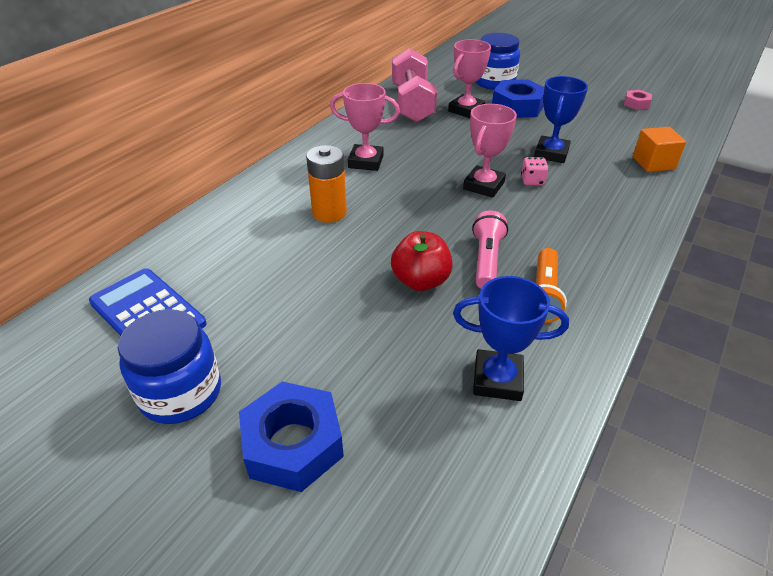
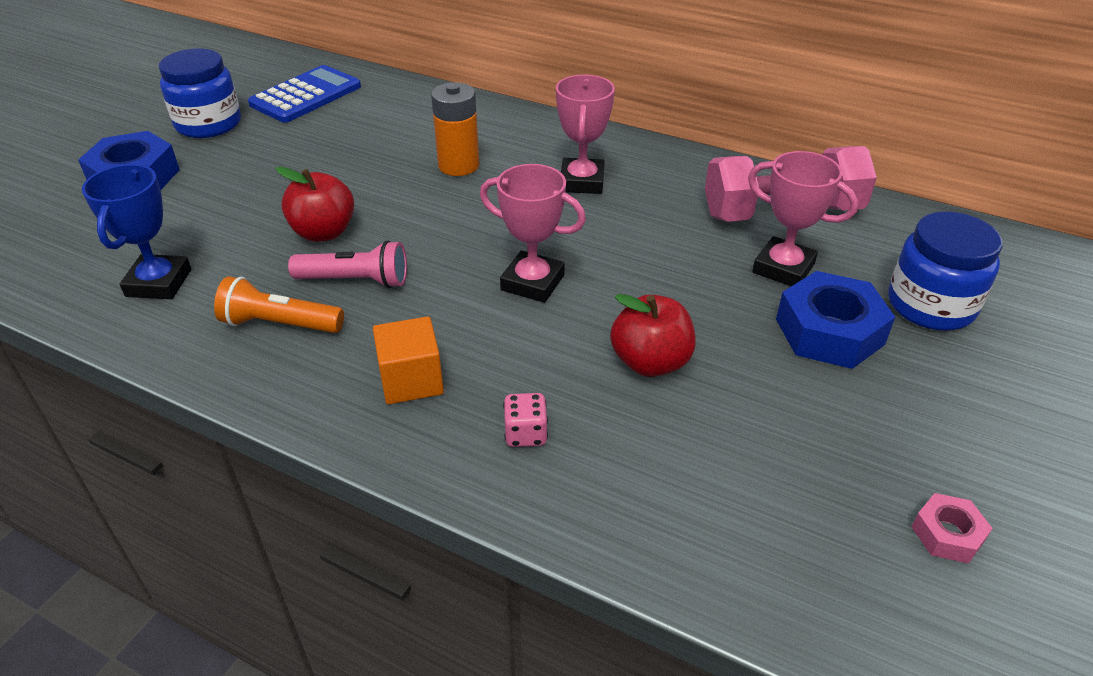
camera: 85 degrees right, 0 degrees up
(532, 181) = (553, 333): pink dice -> pink dice (525, 434)
(551, 153) = (650, 362): blue trophy -> red apple
(653, 163) = (648, 508): orange cube -> orange cube (411, 380)

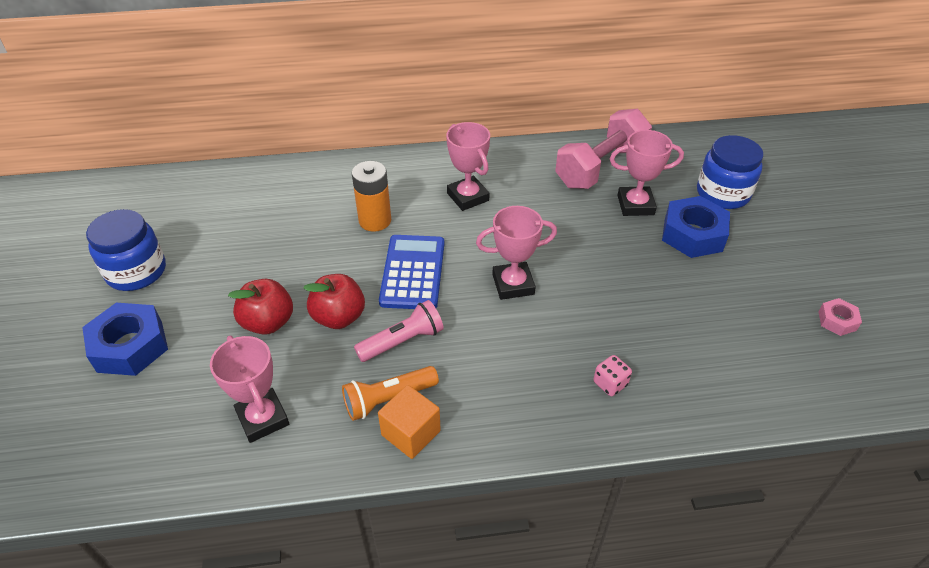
camera: 35 degrees left, 5 degrees up
(159, 283) = (263, 418): blue trophy -> pink trophy
(306, 95) = (190, 211): blue calculator -> blue calculator (413, 272)
(411, 380) = (513, 389): orange cube -> orange cube (411, 433)
(650, 362) = (628, 302): red apple -> red apple (268, 322)

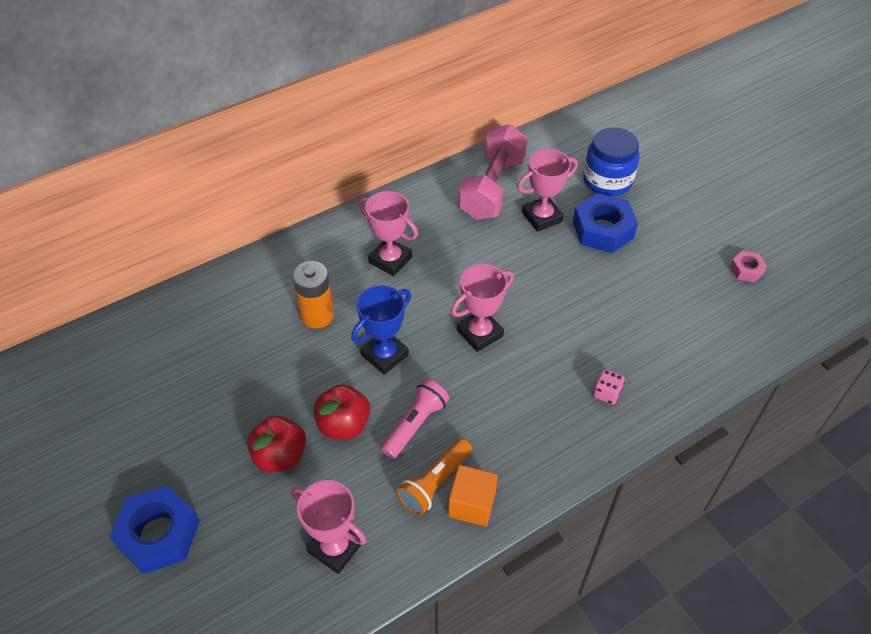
camera: 25 degrees left, 5 degrees up
(136, 271) = (109, 457): blue jar -> none
(413, 272) = (384, 355): blue calculator -> blue trophy

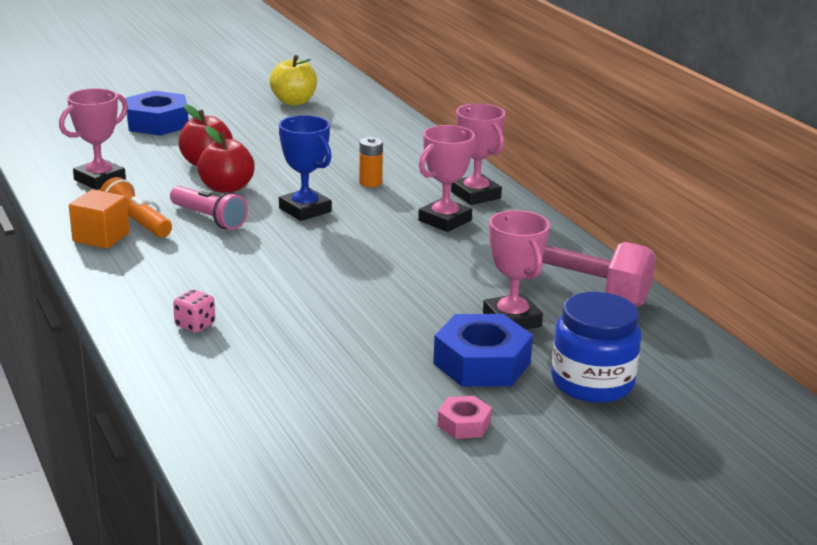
camera: 95 degrees right, 25 degrees down
(91, 408) = (294, 101): none -> yellow apple
(317, 315) = (370, 182): orange battery -> orange battery, size x0.63
(480, 333) = (317, 260): pink trophy -> pink trophy (475, 195)
(746, 270) = (374, 480): pink nut -> pink nut (464, 424)

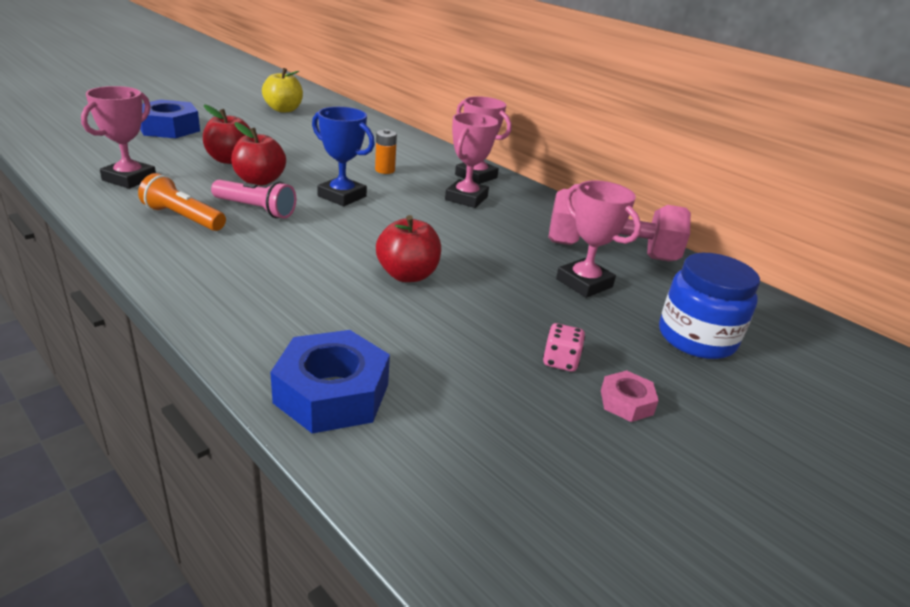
camera: 20 degrees left, 5 degrees up
(101, 237) = (150, 235): orange cube -> none
(195, 325) = (293, 322): pink dice -> pink dice (560, 361)
(326, 295) = (407, 275): none -> red apple
(482, 363) = (592, 330): blue nut -> blue nut (332, 393)

